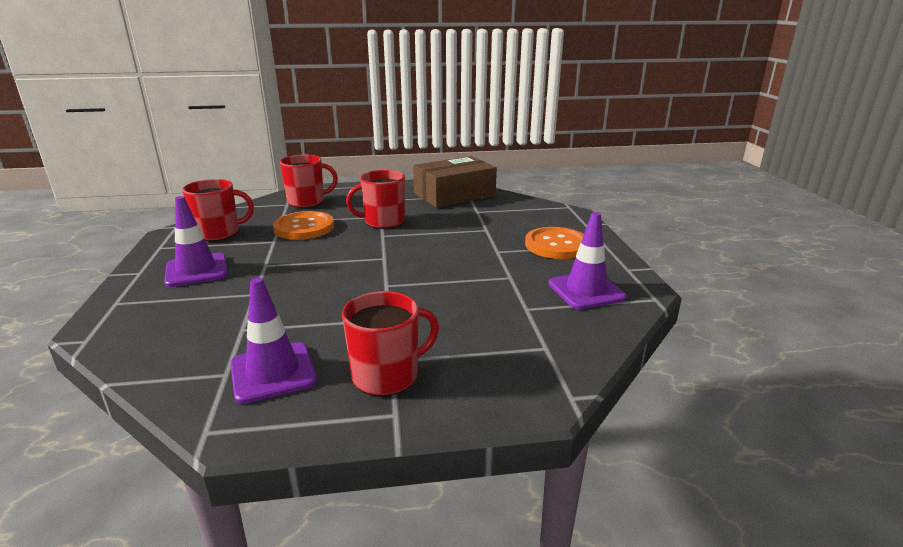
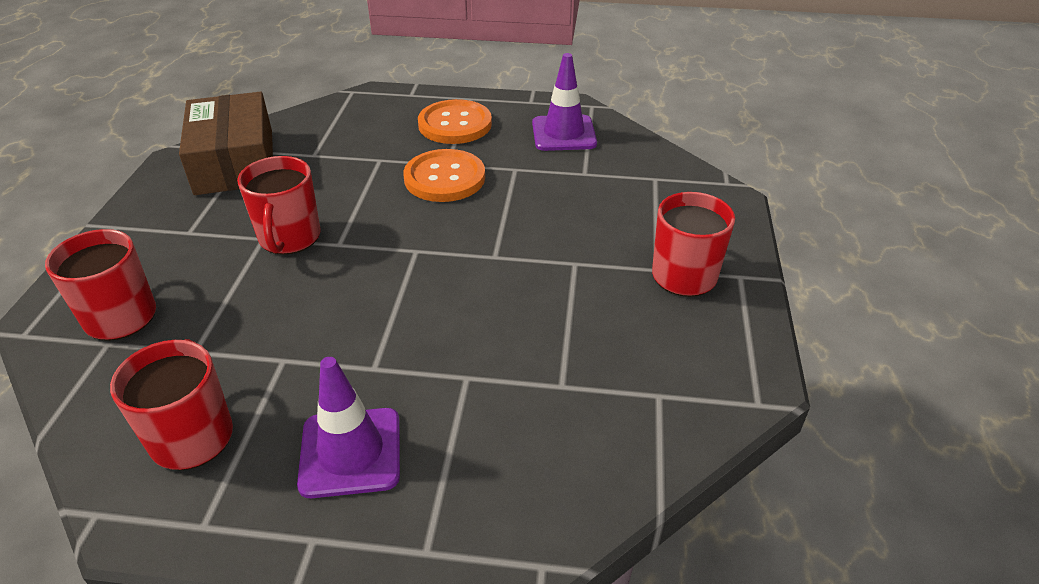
camera: 75 degrees left, 15 degrees up
(273, 372) = (664, 355): purple traffic cone -> none
(304, 227) = (249, 322): orange button -> orange button (444, 178)

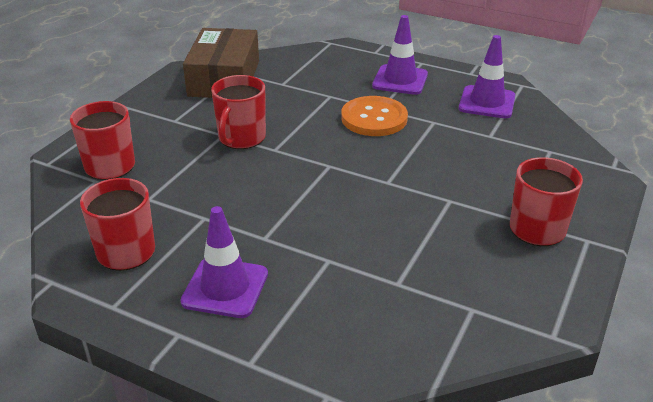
camera: 20 degrees right, 5 degrees down
(455, 124) = (400, 80): orange button -> purple traffic cone

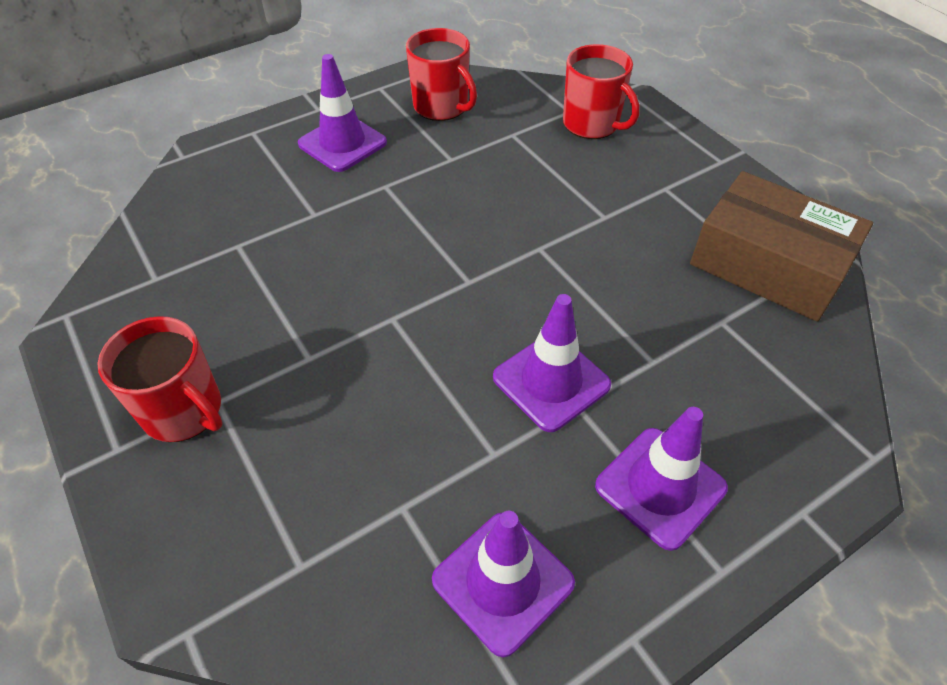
camera: 120 degrees right, 15 degrees up
(241, 138) = (585, 228): red mug -> none
(374, 118) = (551, 381): orange button -> purple traffic cone

